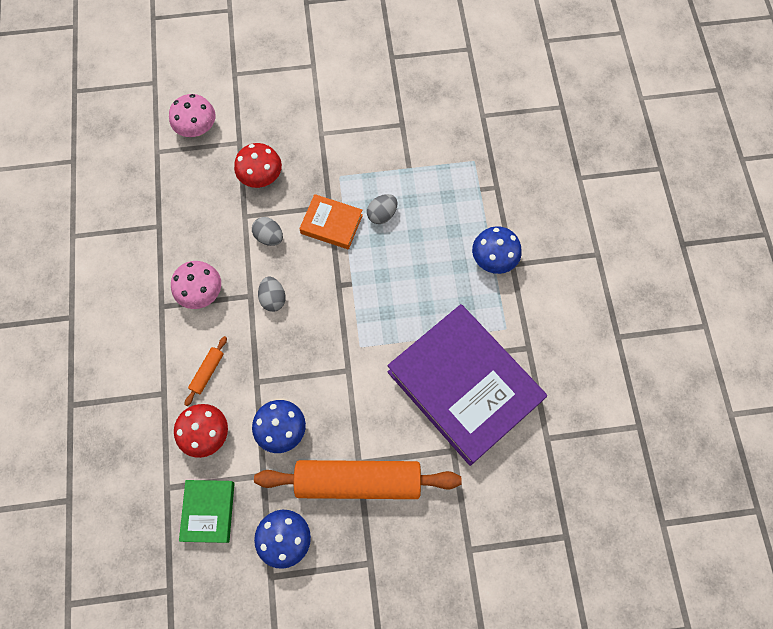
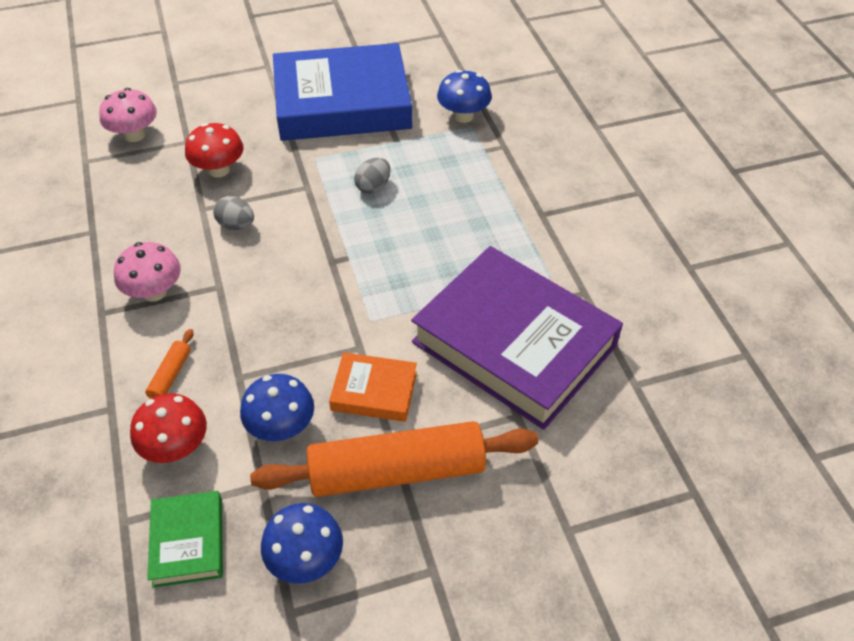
camera: 10 degrees left, 20 degrees down
(273, 299) = (249, 286): grey egg -> none
(331, 224) = (313, 203): orange book -> orange book (374, 391)
(370, 118) = (342, 102): none -> blue book
(493, 259) = (518, 212): blue mushroom -> blue mushroom (463, 116)

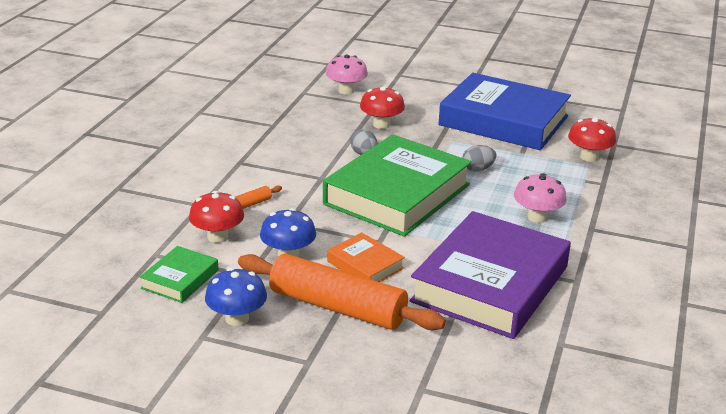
camera: 35 degrees right, 20 degrees down
(154, 292) = (280, 165): pink mushroom -> pink mushroom (537, 217)
(322, 267) = (397, 194): none -> green book
(463, 116) = (589, 157): blue mushroom -> red mushroom
(514, 344) = (490, 284): purple book -> purple book turned 45 degrees clockwise

